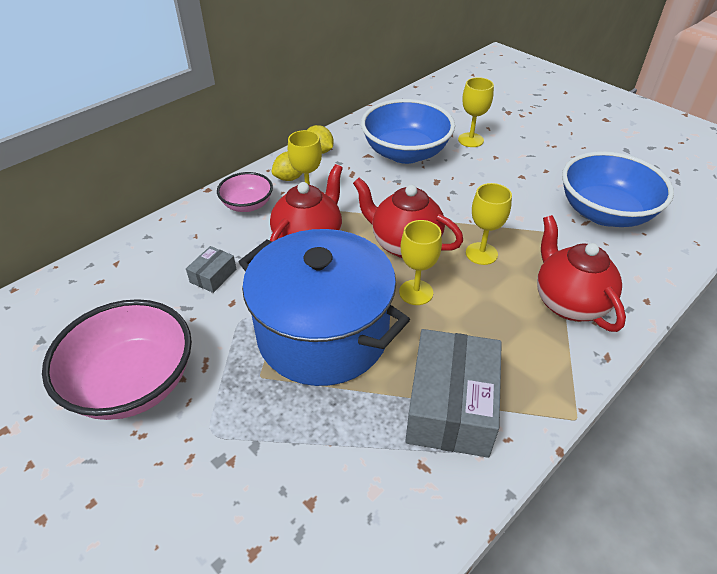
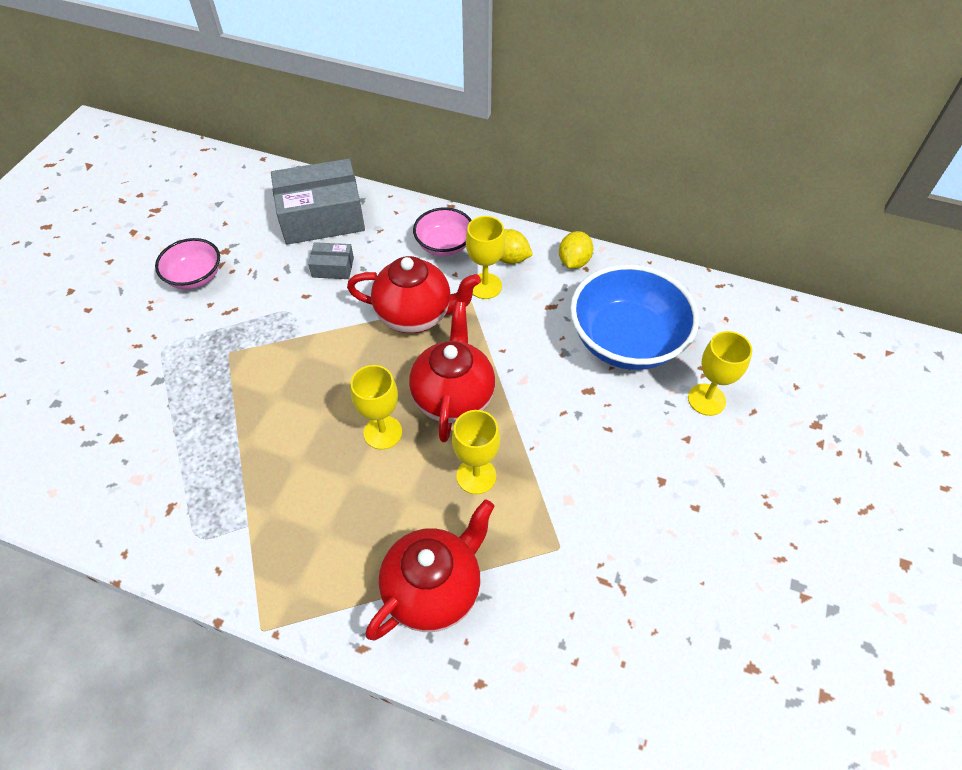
camera: 65 degrees right, 10 degrees up
(133, 383) = (195, 277): pink bowl -> pink bowl, size x0.54
(323, 334) = (294, 377): blue pot -> none
(451, 405) = (243, 510): grey box -> grey box (321, 216)
(604, 213) = (639, 602): blue bowl -> none

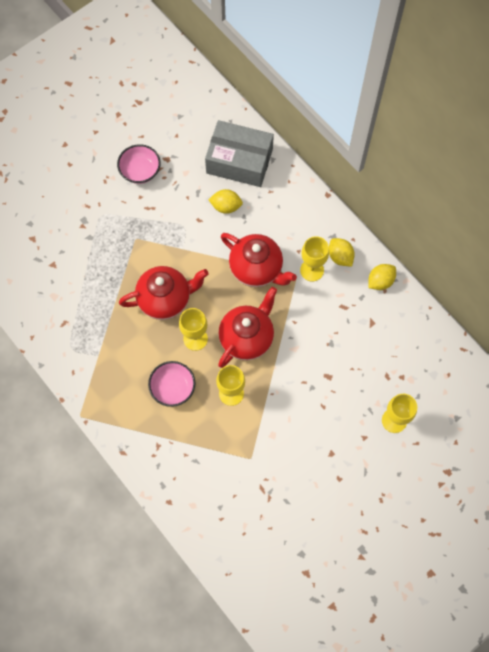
camera: 30 degrees right, 15 degrees up
(333, 267) = (226, 206): grey box -> yellow lemon
(434, 589) = (173, 443): red teapot -> red teapot (165, 299)
(444, 245) = (305, 225): pink bowl -> pink bowl (173, 388)
(626, 341) = (373, 356): blue bowl -> none

